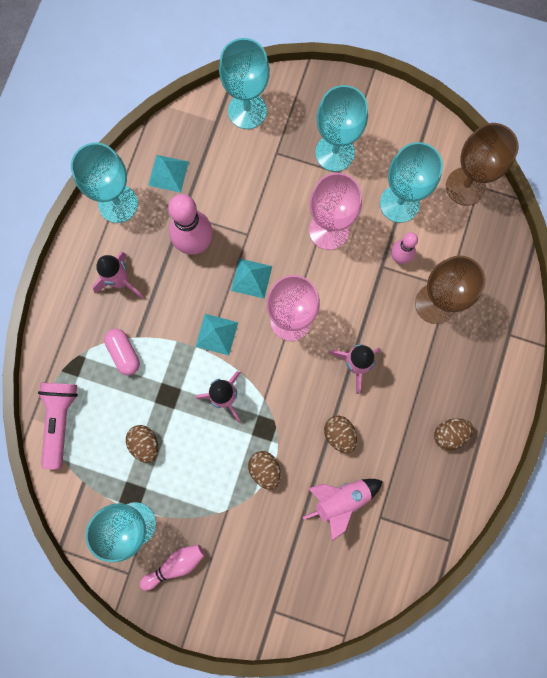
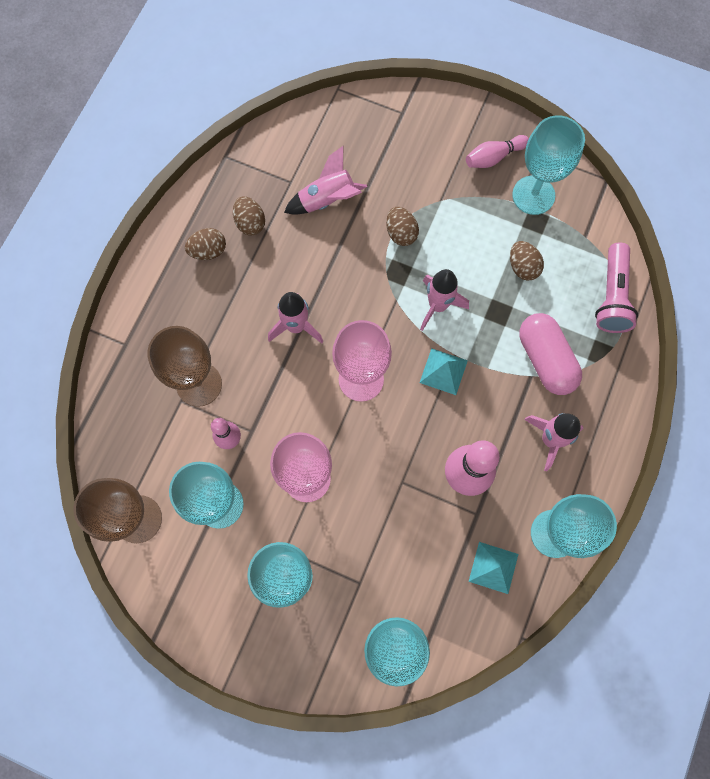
camera: 175 degrees left, 5 degrees down
(124, 353) = (545, 359): pink capsule -> pink capsule, size x1.58
(251, 278) = (401, 430): turquoise pyramid -> none
(339, 434) = (321, 259): brown egg -> brown egg (250, 223)

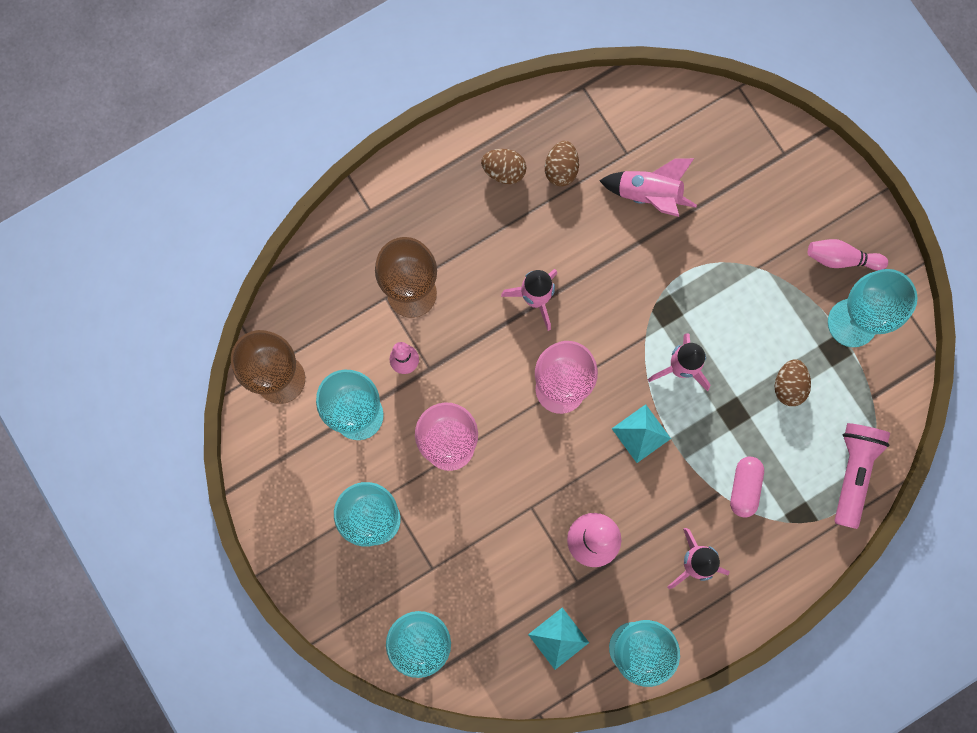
camera: 35 degrees right, 5 degrees up
(401, 233) = (696, 274): brown egg -> none
(545, 359) = (744, 487): pink capsule -> pink capsule, size x0.63
(611, 296) = (853, 472): pink flashlight -> pink flashlight turned 150 degrees clockwise

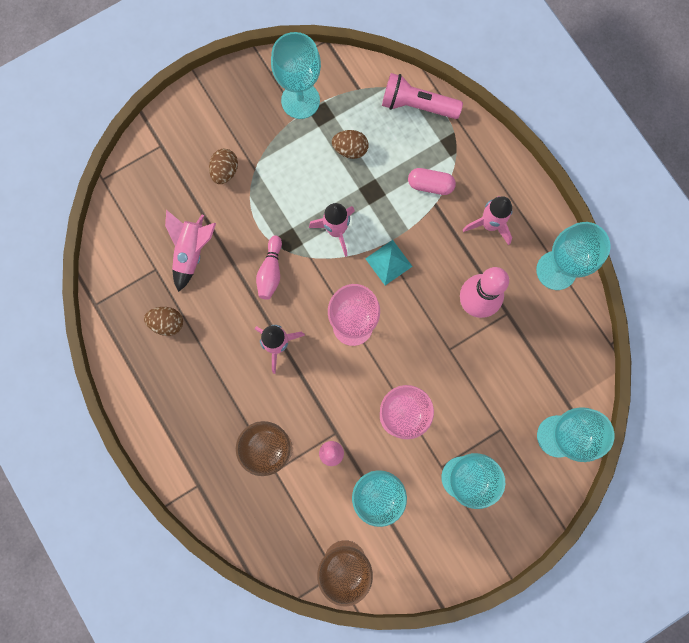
camera: 90 degrees left, 0 degrees up
(504, 171) = (167, 371): brown egg -> brown egg (225, 171)
(558, 638) = (551, 329): turquoise pyramid -> none
(841, 259) = (249, 106): pink bowling pin -> pink bowling pin (270, 272)

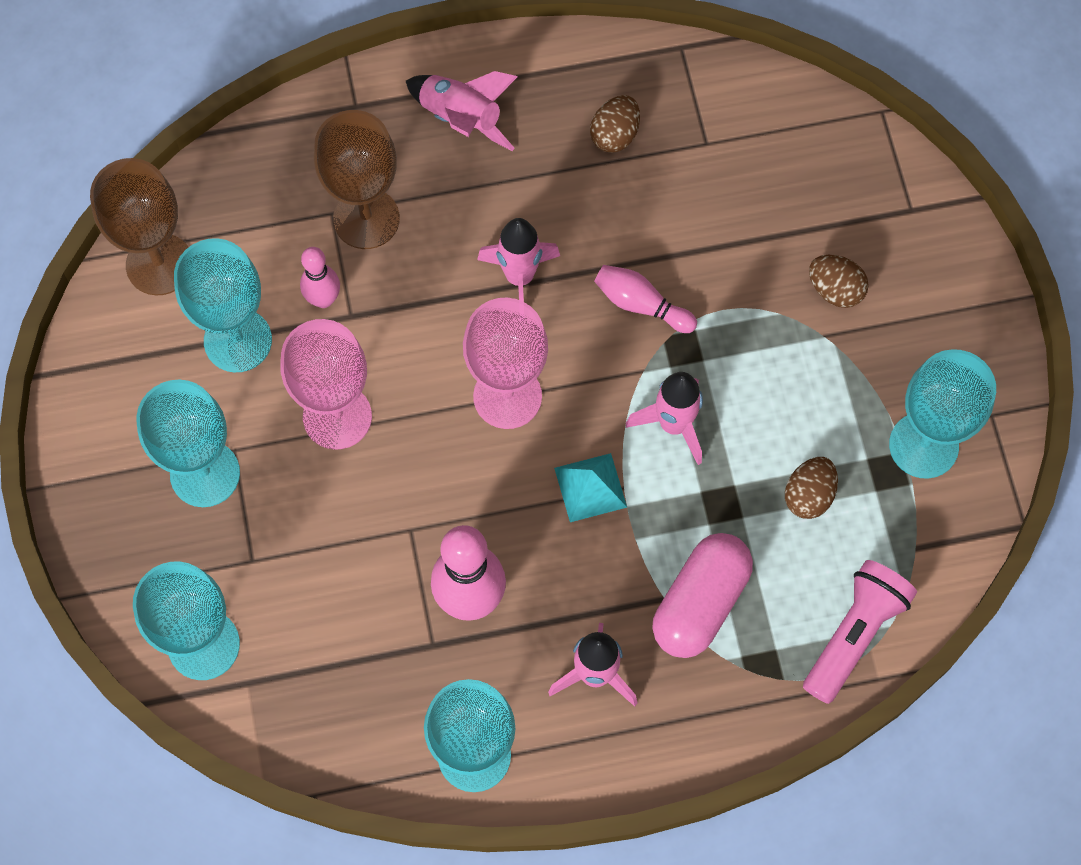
camera: 110 degrees right, 10 degrees down
(191, 252) = (716, 201): pink rocket -> pink rocket (461, 118)
(430, 185) = (700, 603): pink capsule -> pink capsule, size x1.58

